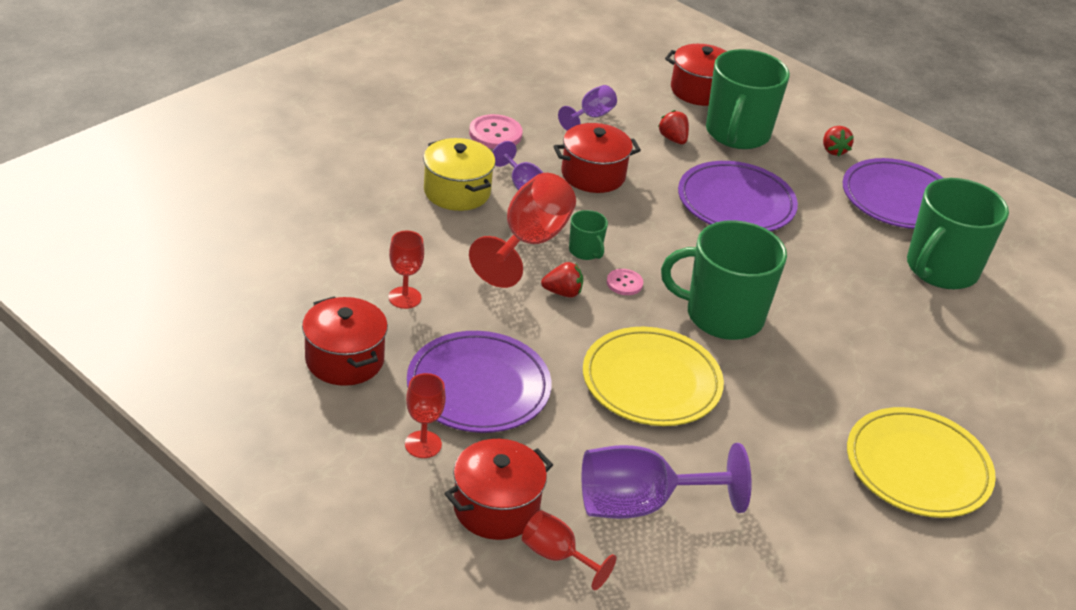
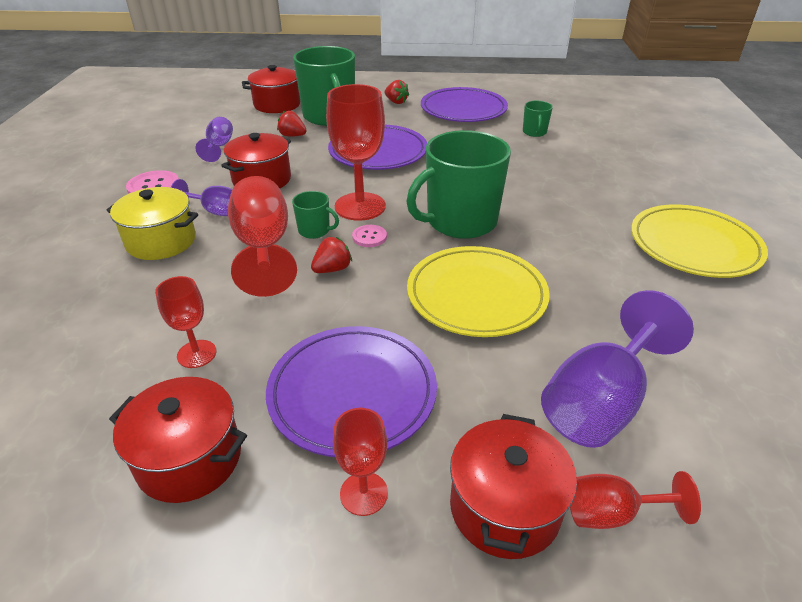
camera: 35 degrees left, 0 degrees up
(650, 250) = (360, 206): none -> red goblet
(941, 269) = (534, 132): green mug -> green mug, size x0.44

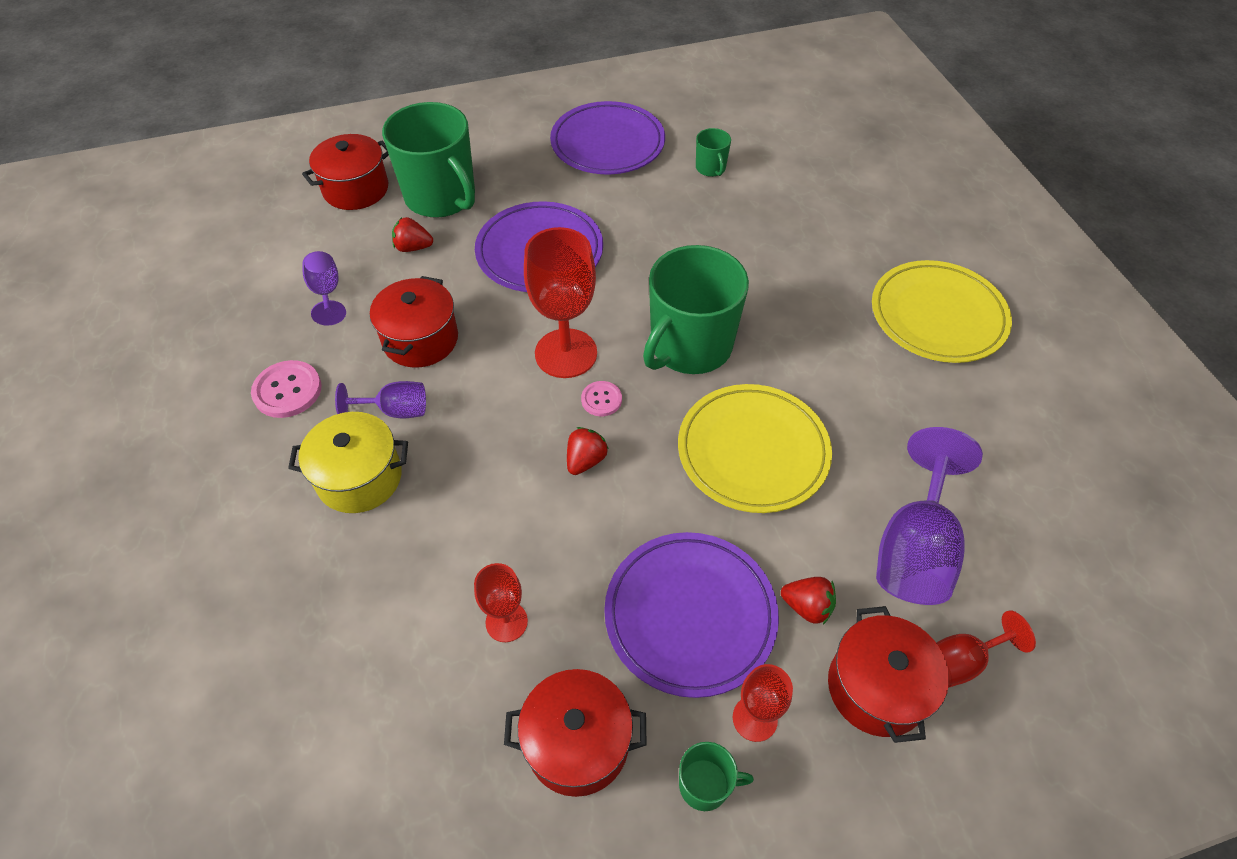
camera: 20 degrees left, 15 degrees up
(264, 247) = (489, 451): red goblet -> none
(315, 231) = (534, 407): green mug -> green mug (705, 785)
(396, 102) = (514, 147): red strawberry -> red strawberry (807, 606)

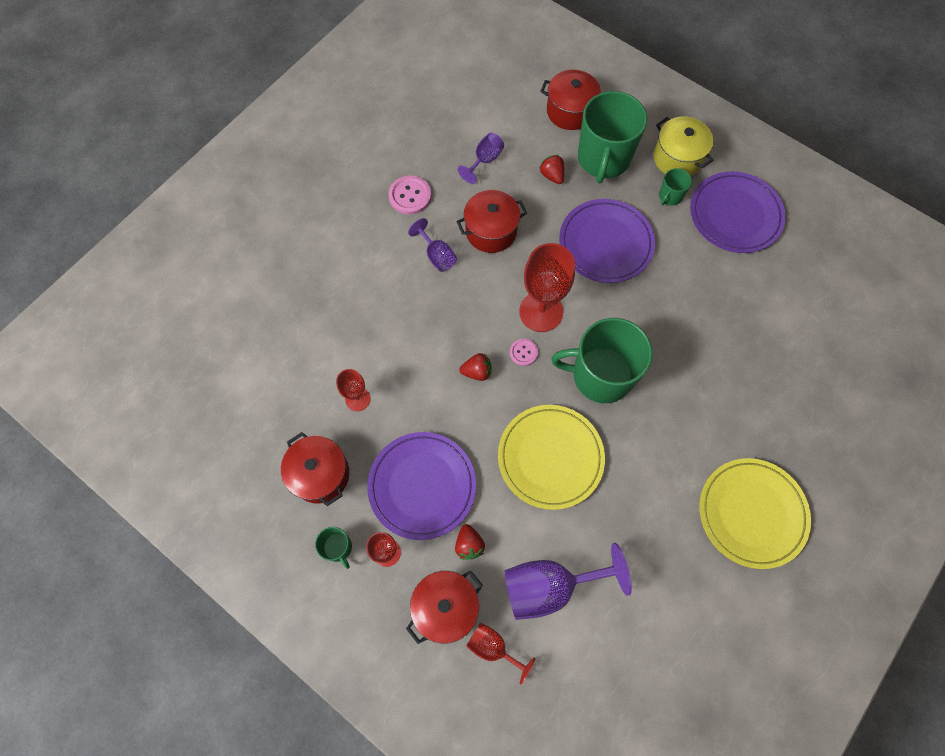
camera: 55 degrees right, 15 degrees up
(359, 478) = (386, 271): yellow pot -> yellow pot (677, 158)
(711, 168) = (769, 292): green mug -> green mug (670, 196)

